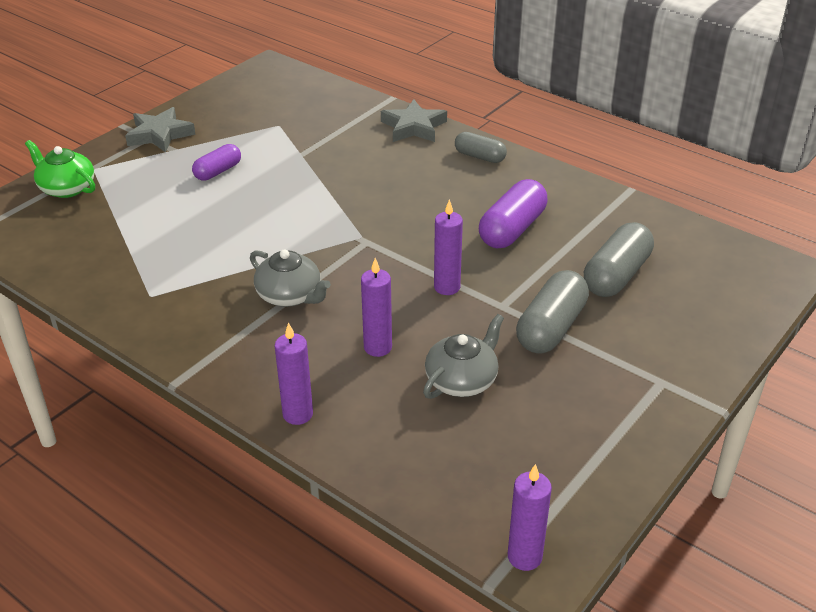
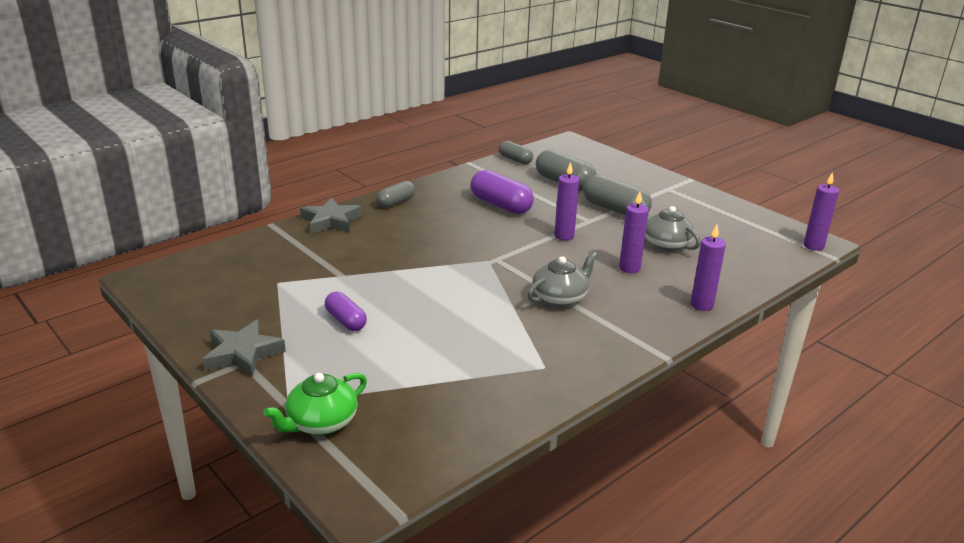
camera: 80 degrees left, 10 degrees down
(669, 225) = (515, 160): none -> grey capsule

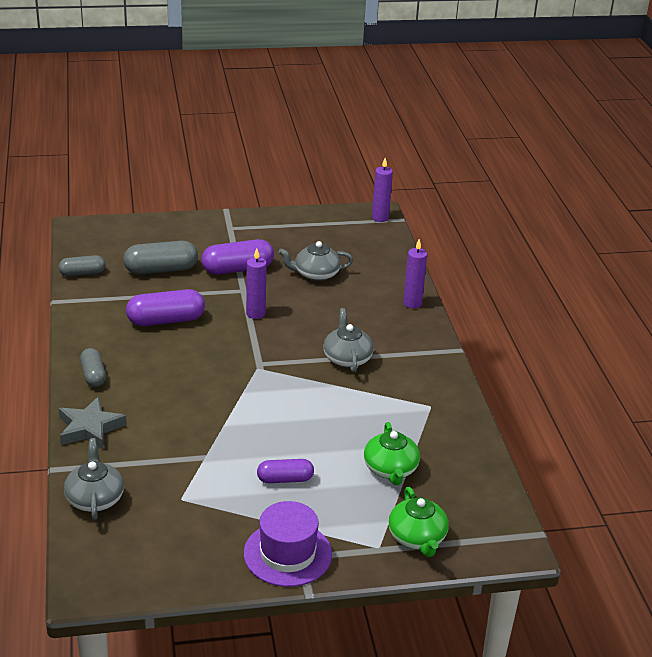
camera: 60 degrees left, 5 degrees up
(243, 354) = (287, 554): grey star -> purple hat
(249, 249) = (95, 498): none -> grey teapot
(415, 373) = (390, 469): none -> green teapot
(615, 209) = (237, 269): grey capsule -> purple capsule
(629, 268) = (335, 308): purple candle -> none

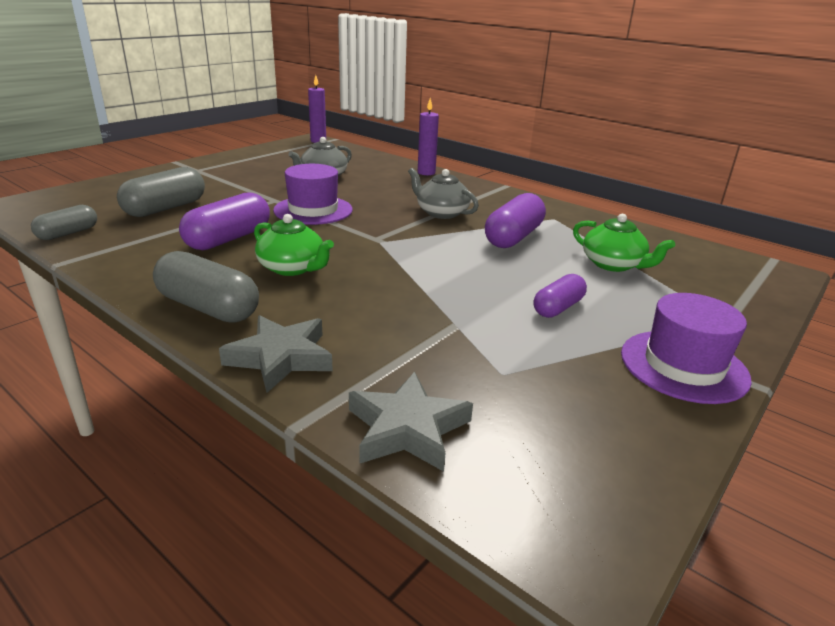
camera: 40 degrees left, 5 degrees down
(93, 375) = (208, 308): grey capsule -> grey capsule, size x1.62
(95, 498) = (407, 429): grey teapot -> grey star
(237, 269) = (247, 190): purple capsule -> purple capsule (513, 237)
(255, 313) = (313, 210): purple candle -> purple hat
(417, 538) = (728, 299): green teapot -> green teapot (292, 268)

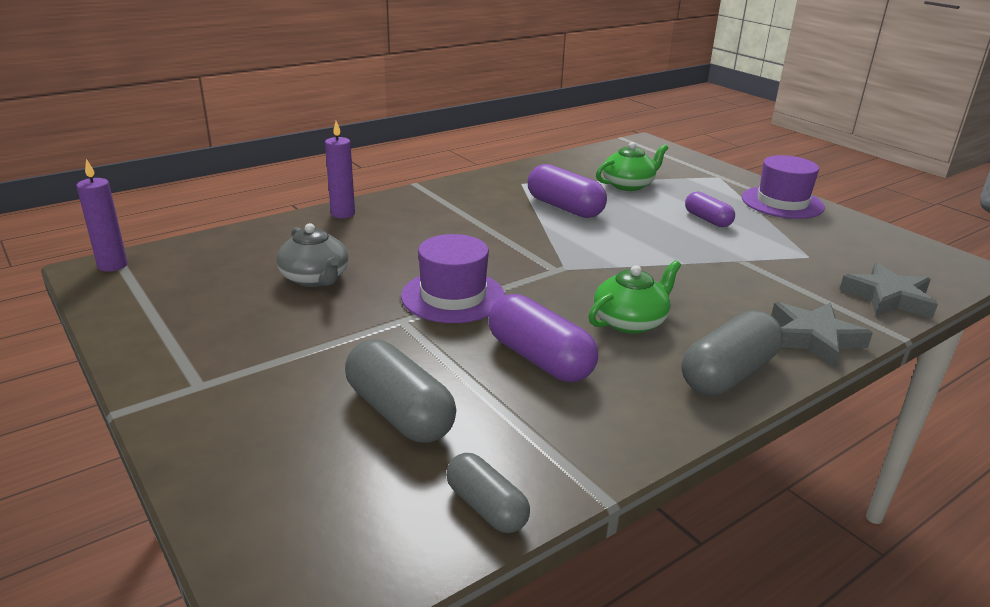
camera: 75 degrees left, 0 degrees up
(441, 213) = (489, 227): grey teapot -> none

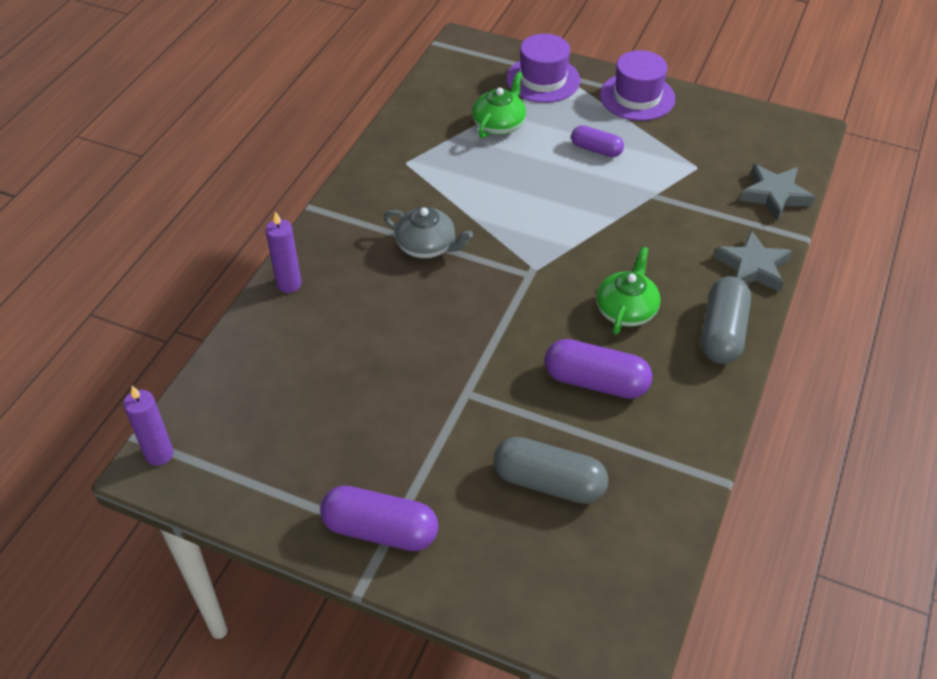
camera: 30 degrees left, 20 degrees up
(315, 278) = (353, 380): grey teapot -> grey teapot (427, 246)
(453, 296) = (480, 346): purple hat -> purple hat (543, 80)
(486, 507) = (665, 526): grey capsule -> none
(564, 208) = (472, 184): purple capsule -> purple capsule (380, 530)

